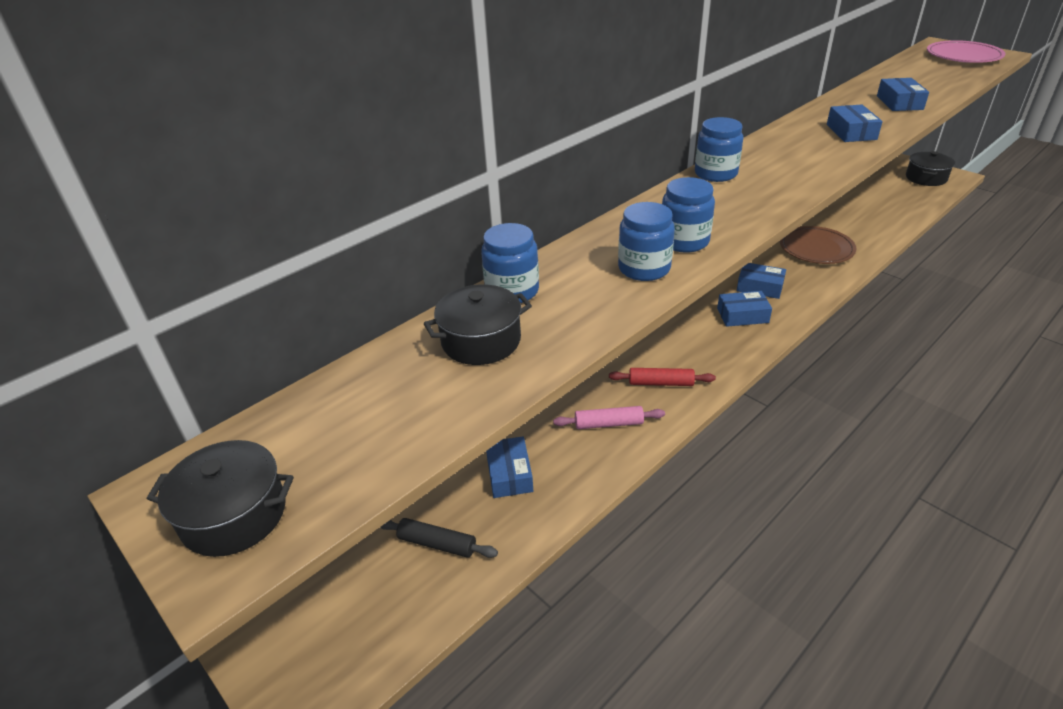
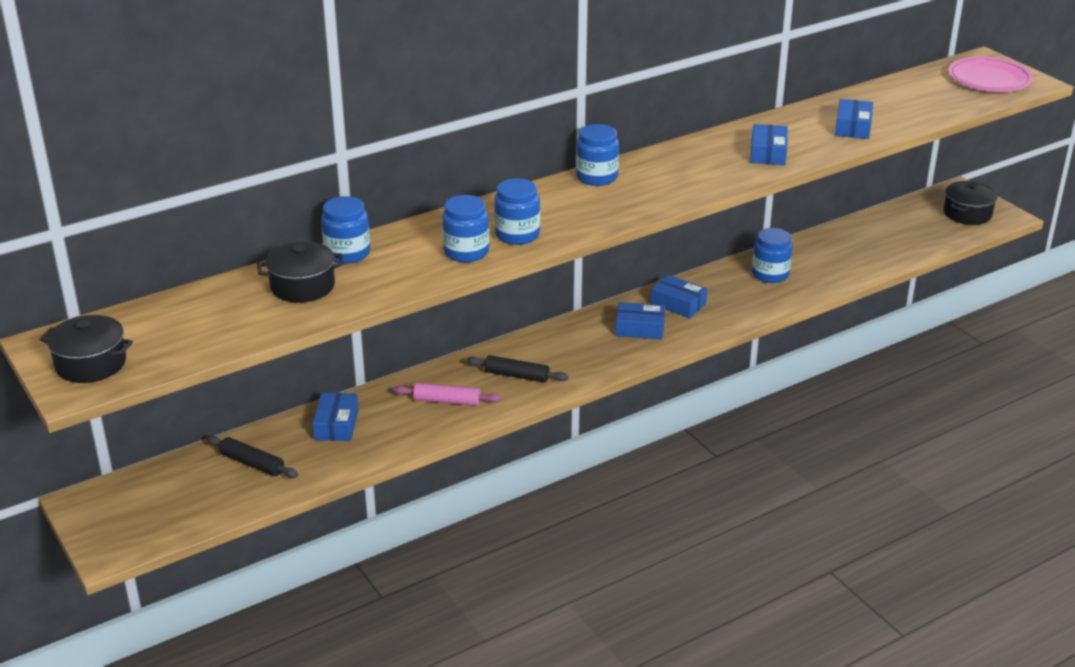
camera: 10 degrees right, 5 degrees down
(661, 383) = (516, 376): red rolling pin -> black rolling pin
(816, 249) = (770, 274): brown plate -> blue jar

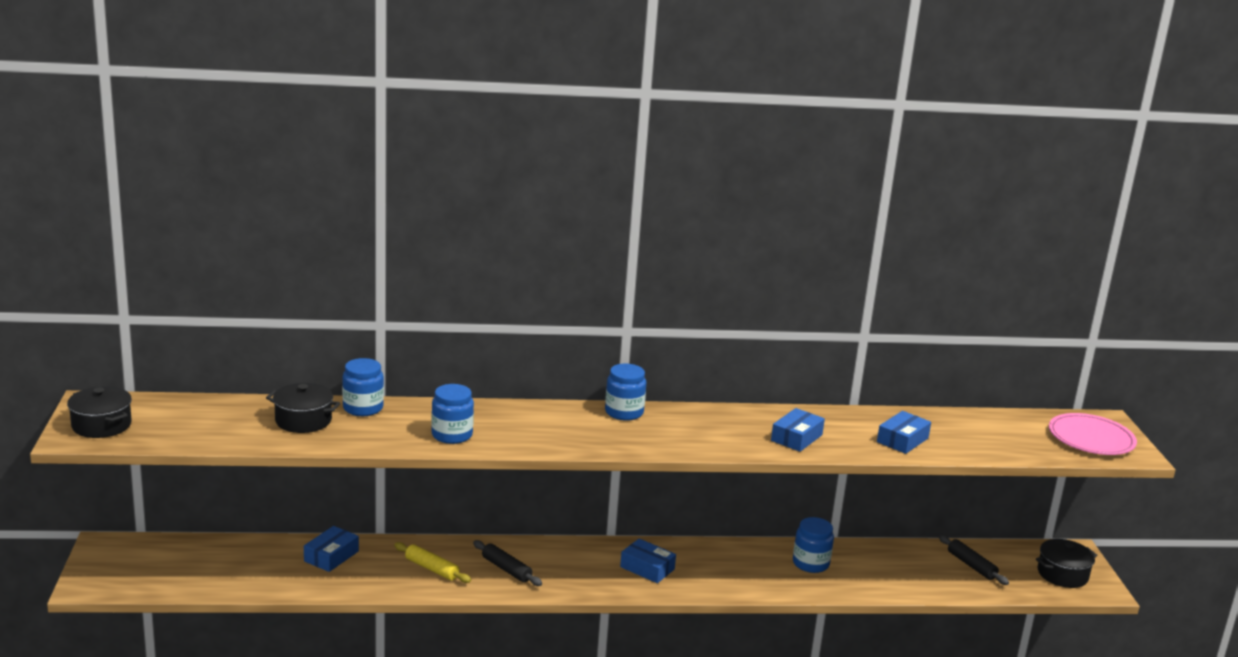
camera: 25 degrees right, 10 degrees down
(252, 463) = (243, 562): black rolling pin -> black rolling pin (971, 565)
(447, 401) = (432, 569): pink rolling pin -> yellow rolling pin
(517, 235) = (506, 435): blue jar -> none
(678, 304) = (701, 560): blue box -> none

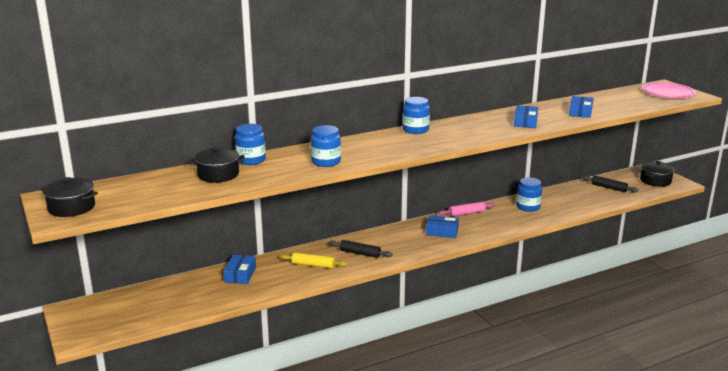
camera: 20 degrees left, 0 degrees up
(709, 548) = (466, 213): none -> pink rolling pin

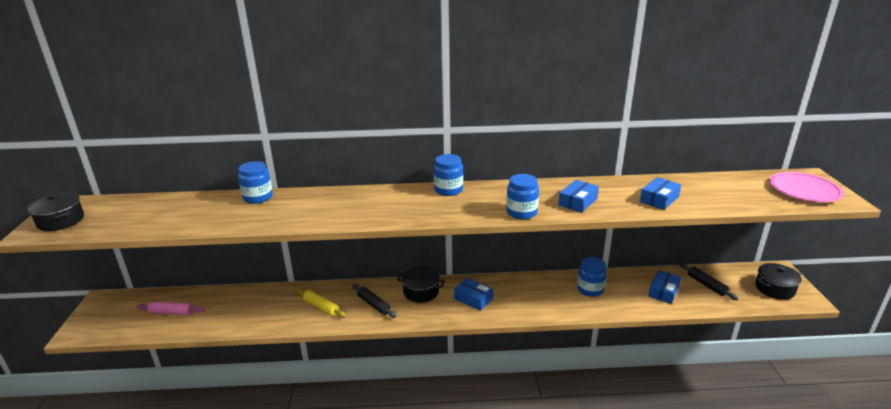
camera: 25 degrees right, 5 degrees up
(218, 175) = (211, 209): black pot -> black pot (421, 292)
(240, 275) = (253, 300): blue box -> blue box (663, 291)
(326, 162) = (317, 214): blue jar -> blue jar (521, 212)
(466, 213) = (517, 281): pink rolling pin -> pink rolling pin (172, 312)

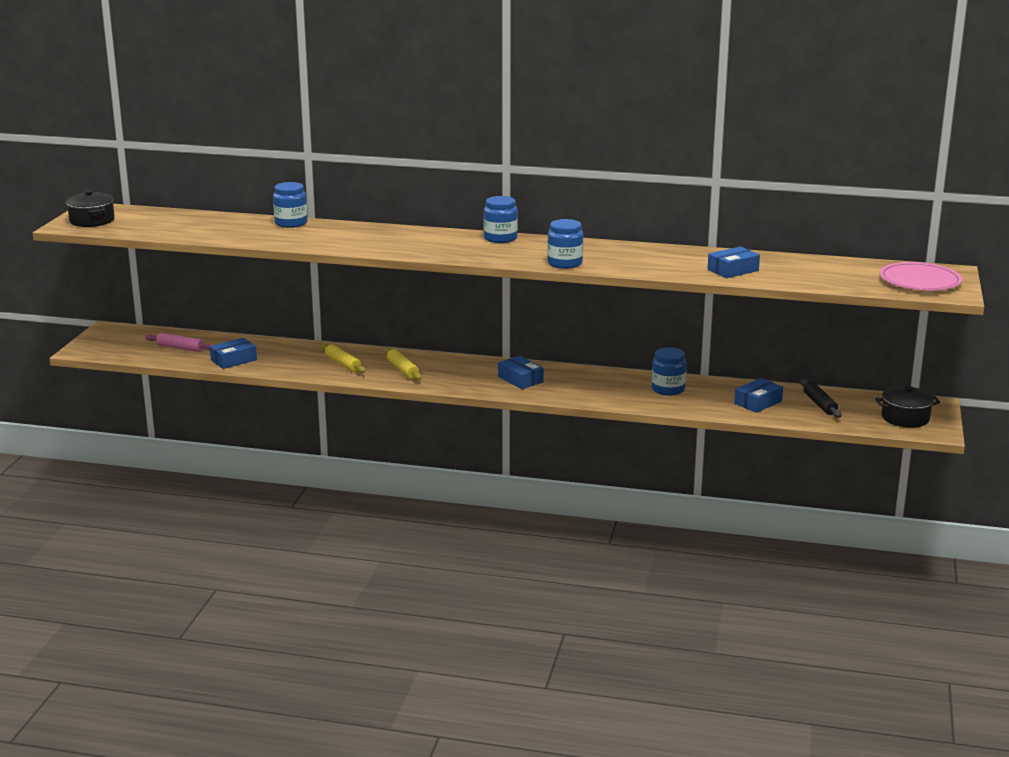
camera: 15 degrees right, 5 degrees down
(373, 305) = (402, 369): black rolling pin -> yellow rolling pin
(421, 292) = (463, 366): black pot -> none
(578, 202) = (636, 262): blue box -> blue box (234, 360)

